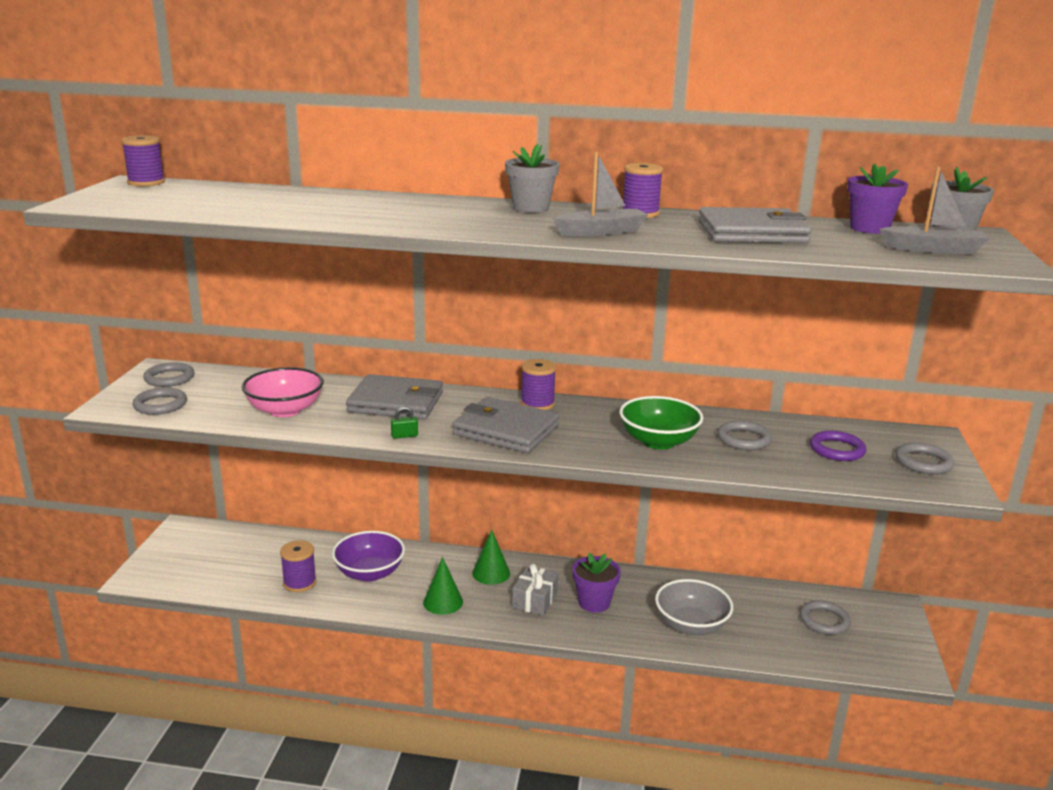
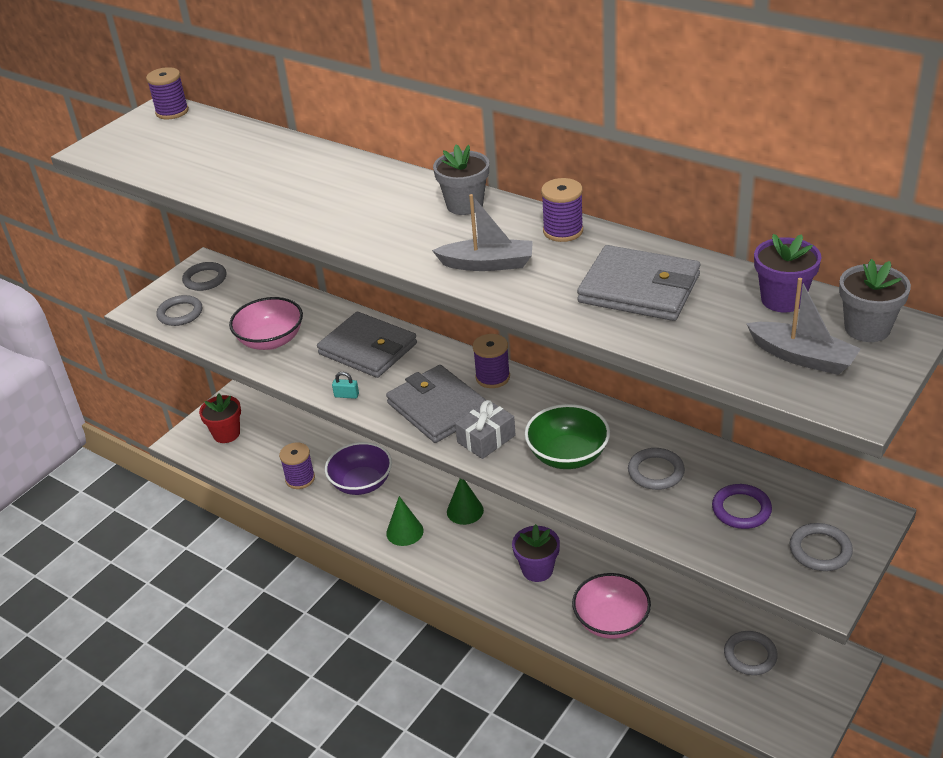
camera: 30 degrees right, 15 degrees up
(189, 562) = (226, 434): none -> red flower pot
(404, 436) = (346, 395): green padlock -> turquoise padlock
(535, 600) = (485, 552): grey gift -> grey gift (486, 439)
(691, 625) = (611, 621): grey bowl -> pink bowl

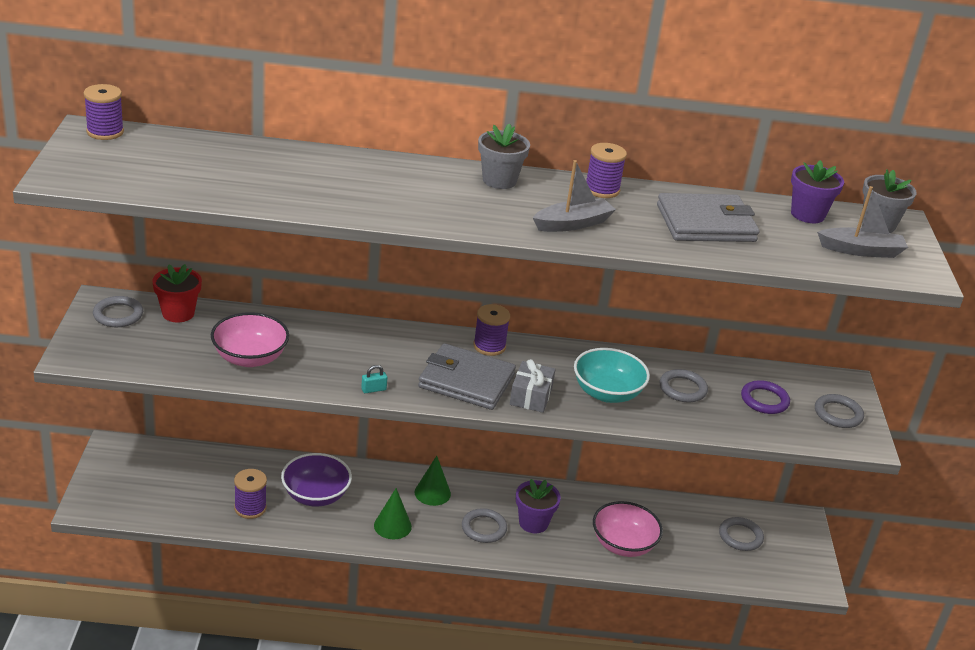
camera: 40 degrees left, 5 degrees down
(180, 313) = (124, 352): grey ring -> grey ring (484, 528)
(226, 434) = (133, 487): red flower pot -> red flower pot (178, 313)
(368, 349) = (354, 346): grey wallet -> none
(568, 455) = (607, 393): green bowl -> turquoise bowl

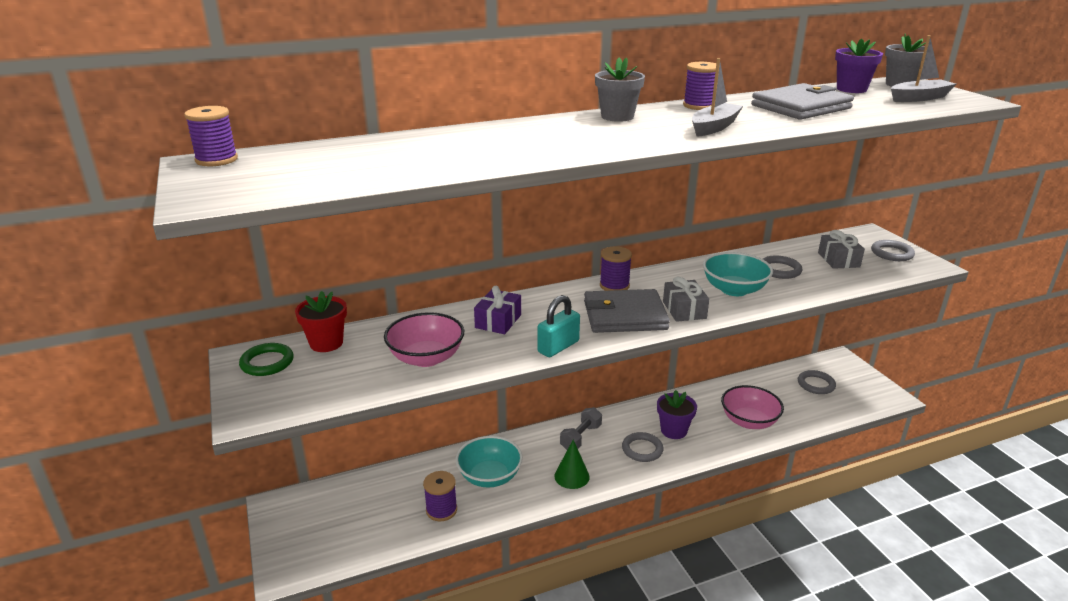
camera: 20 degrees left, 5 degrees down
(118, 315) = (267, 362): grey ring -> green ring
(315, 495) = (489, 476): purple bowl -> turquoise bowl
(343, 345) = (498, 321): none -> purple gift
(373, 389) = (558, 347): turquoise padlock -> turquoise padlock, size x1.92
(432, 493) = (580, 437): green cone -> grey dumbbell
(764, 400) = (838, 260): purple ring -> grey gift

